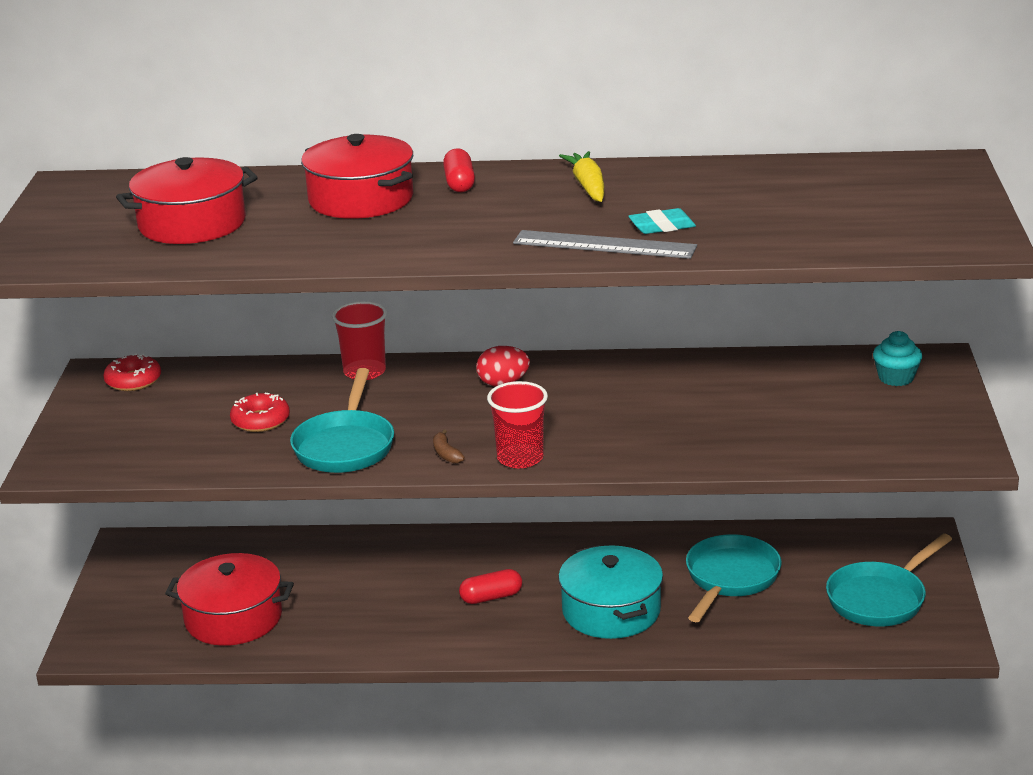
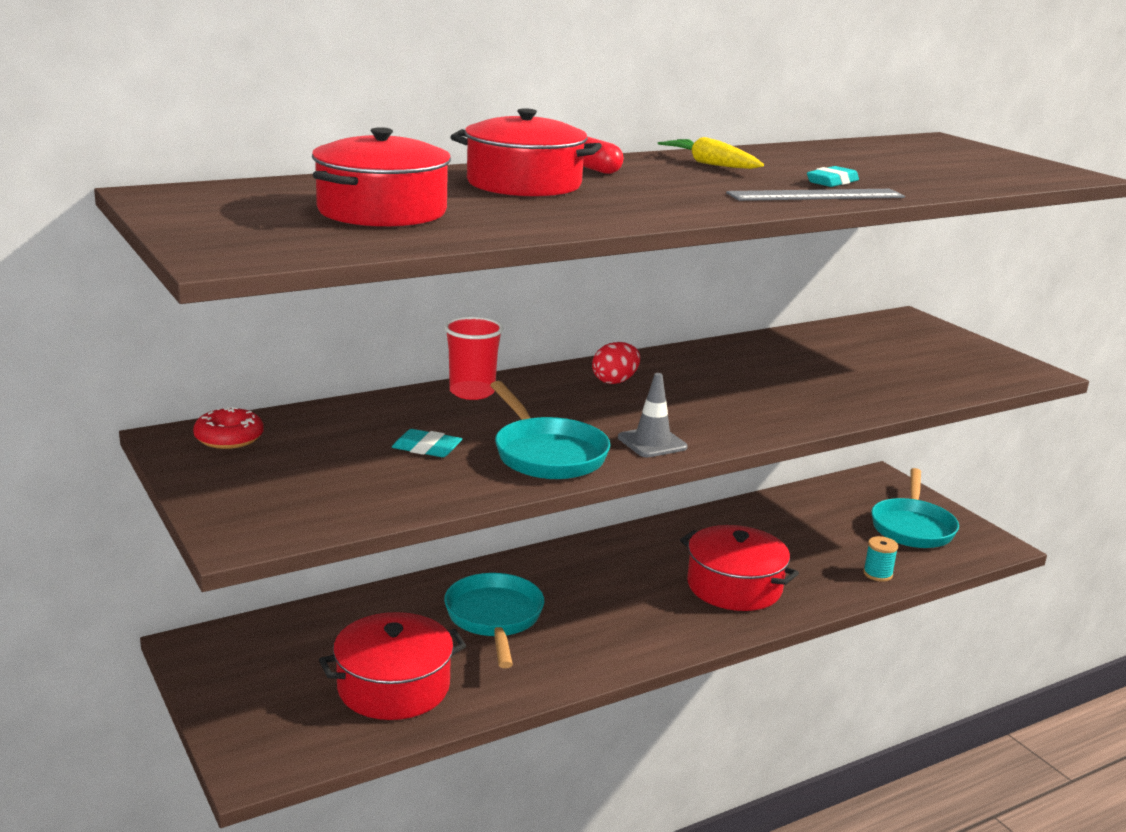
camera: 35 degrees left, 5 degrees down
(260, 421) = (427, 448): red donut -> turquoise eraser
(446, 454) = (652, 443): brown banana -> grey traffic cone
(491, 597) = (621, 601): red capsule -> none
(520, 458) = (722, 434): red cup -> none
(611, 611) = (734, 586): turquoise pot -> red pot
(730, 578) = (791, 538): turquoise pan -> turquoise pan (494, 618)
(772, 637) = (877, 574): none -> turquoise spool
(896, 378) = (903, 332): turquoise cupcake -> none

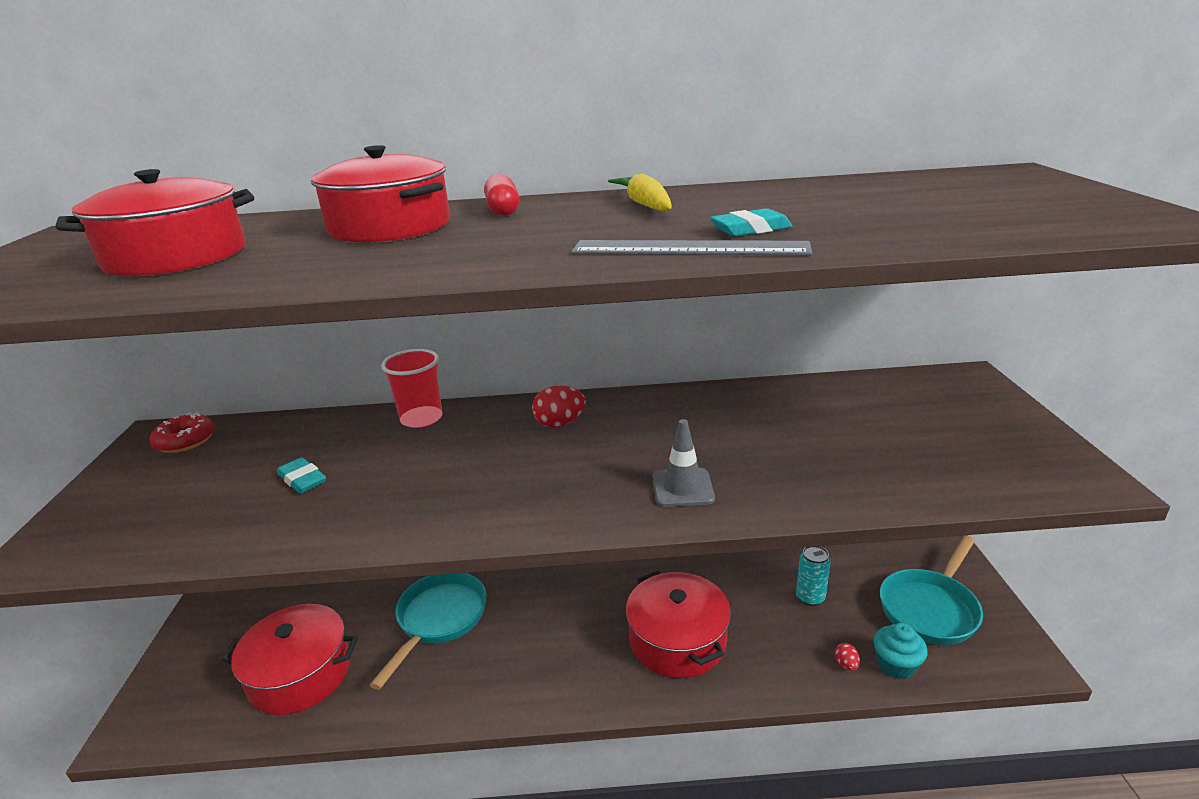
camera: 30 degrees right, 5 degrees up
(547, 454) = (389, 507): turquoise pan -> none
(652, 443) = (503, 511): grey traffic cone -> grey traffic cone (682, 488)
(817, 537) = (810, 597): none -> turquoise can
(877, 574) = (846, 664): turquoise spool -> red egg
(913, 566) = (896, 664): none -> turquoise cupcake

